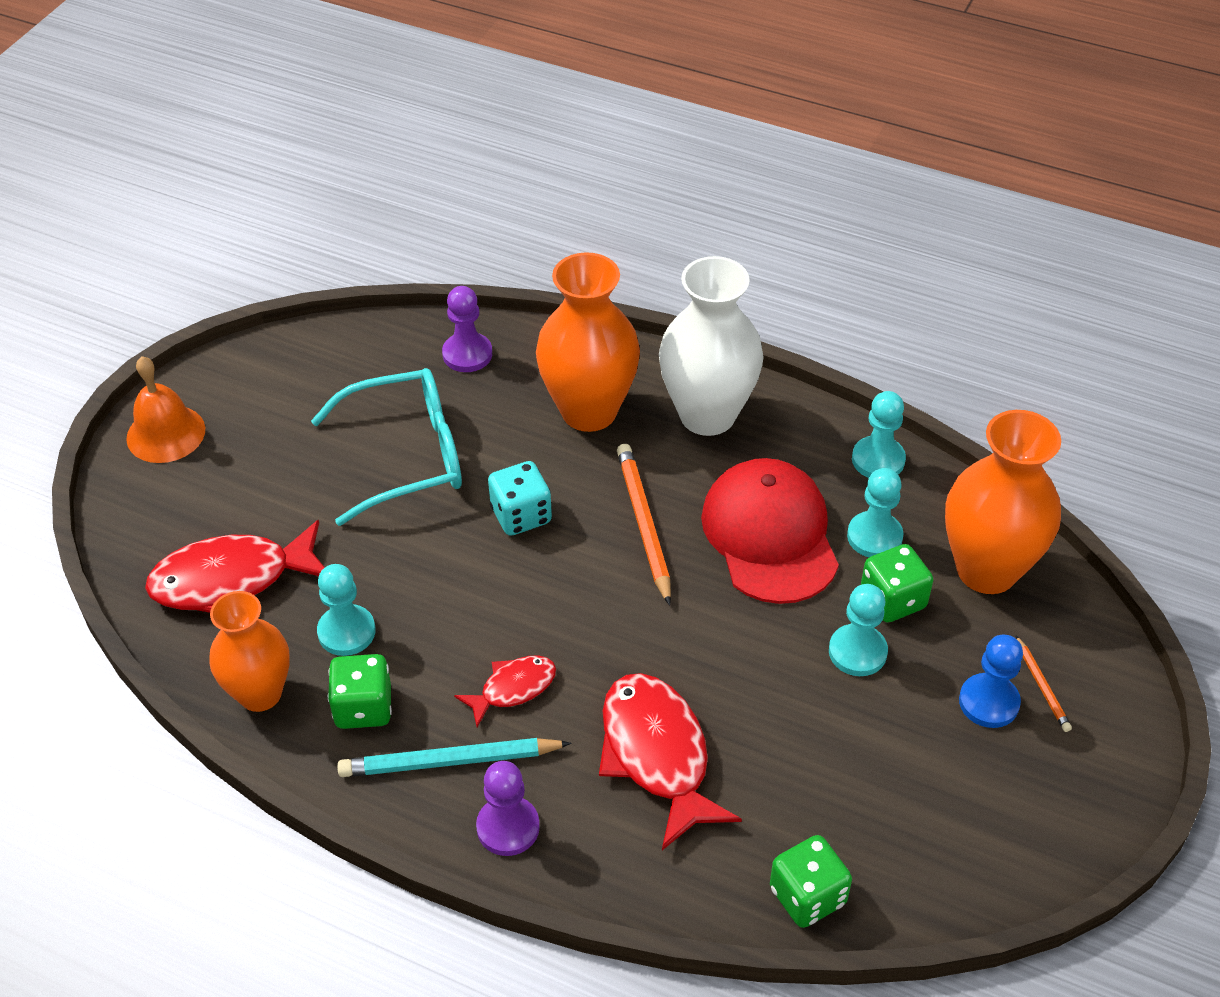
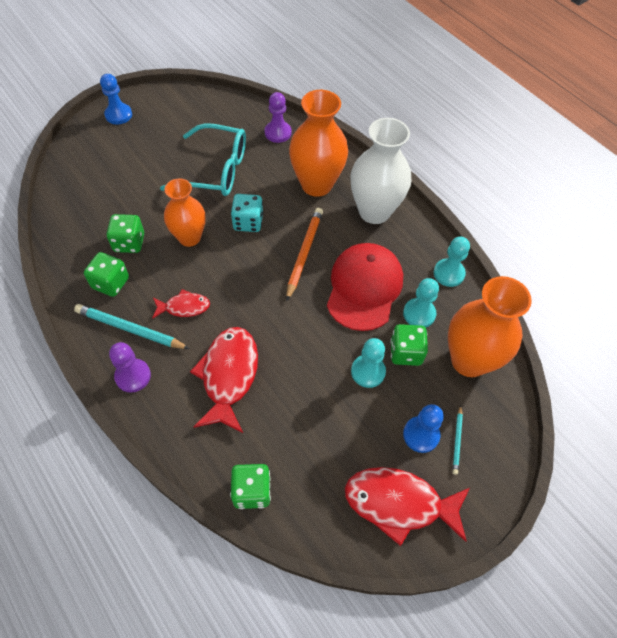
camera: 25 degrees right, 10 degrees up
(166, 433) = (118, 115): orange bell -> blue pawn
(232, 580) = (98, 195): red fish -> red fish (399, 503)
(260, 693) = (71, 254): orange vase -> orange vase (189, 237)
(346, 632) = (129, 243): turquoise pawn -> green dice
(1042, 686) = (457, 441): orange pencil -> turquoise pencil

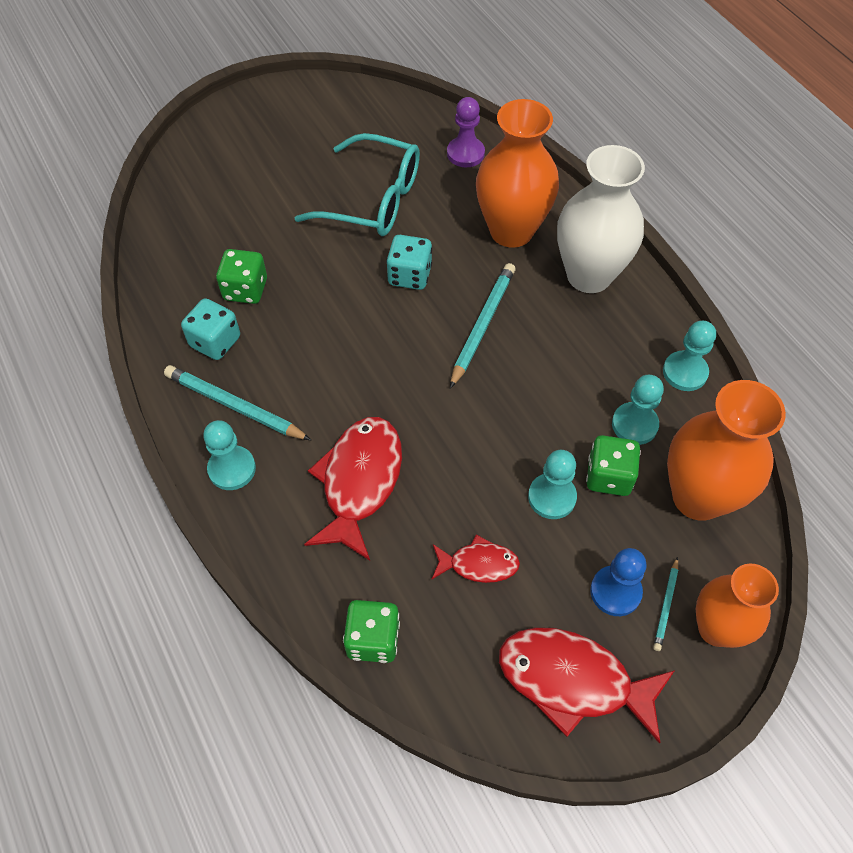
camera: 10 degrees right, 0 degrees up
(110, 283) = (215, 342): green dice -> turquoise dice
(118, 115) = (249, 113): blue pawn -> none
(133, 376) = (232, 469): purple pawn -> turquoise pawn
(184, 307) = (310, 383): red fish -> red fish (478, 564)
(189, 237) = (327, 289): orange vase -> orange vase (716, 628)
(304, 253) = (482, 325): orange pencil -> turquoise pencil
(364, 288) = (561, 381): red cap -> none

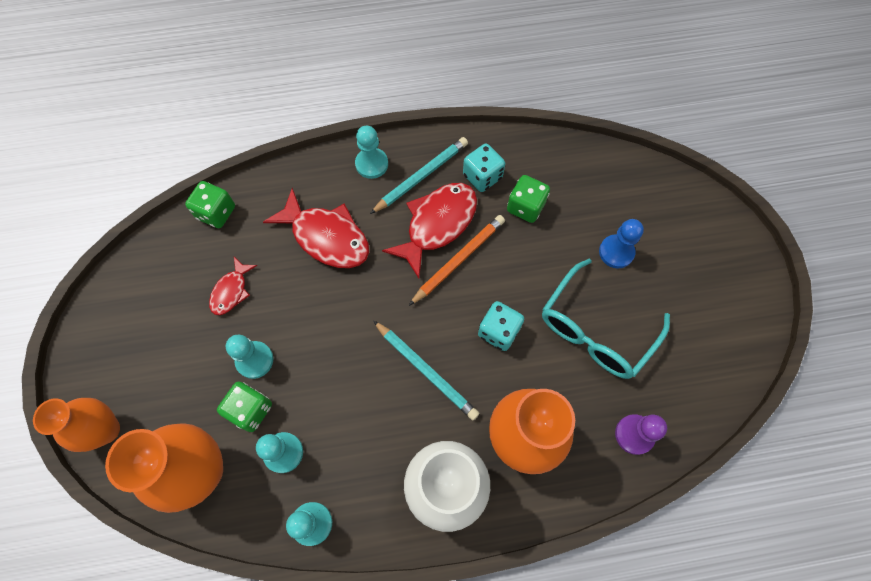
camera: 110 degrees right, 10 degrees up
(338, 334) = (458, 260): none -> orange pencil
(573, 680) = (128, 318): red fish -> red fish (437, 224)
(615, 591) = (166, 372): blue pawn -> blue pawn (616, 252)
(666, 606) = (139, 402): turquoise pencil -> none

